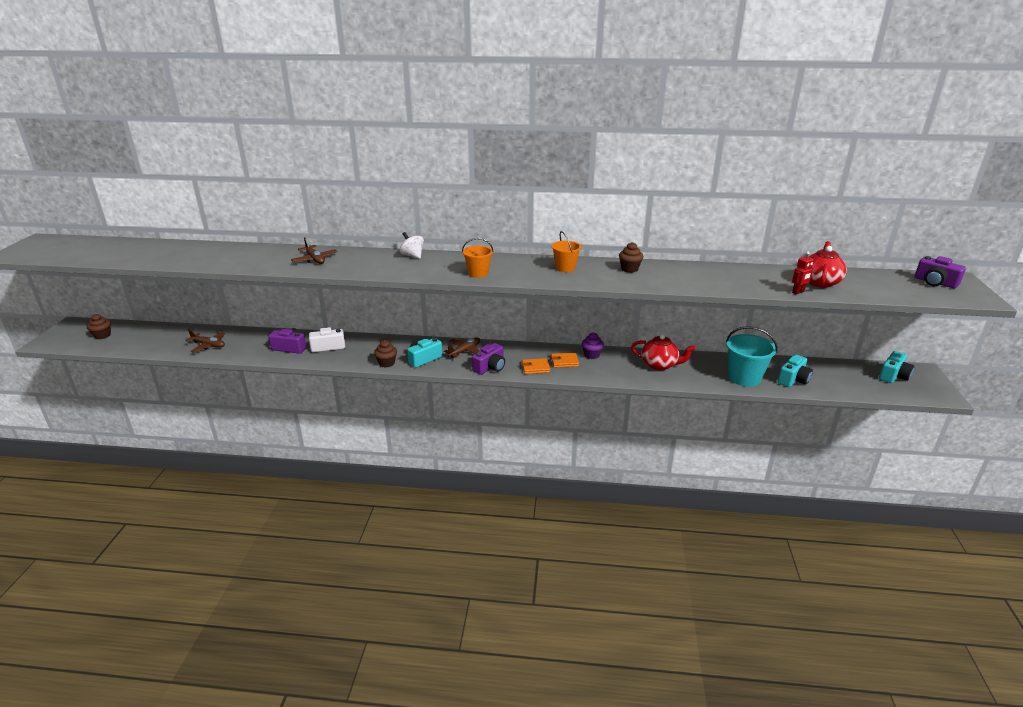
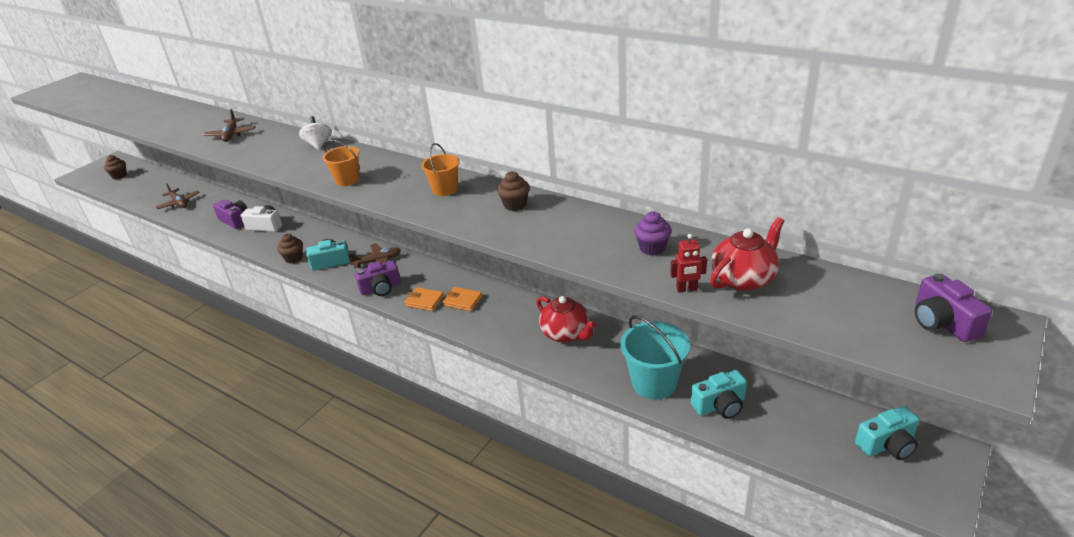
camera: 30 degrees right, 5 degrees up
(591, 355) = (501, 299): purple cupcake -> purple cupcake (652, 248)

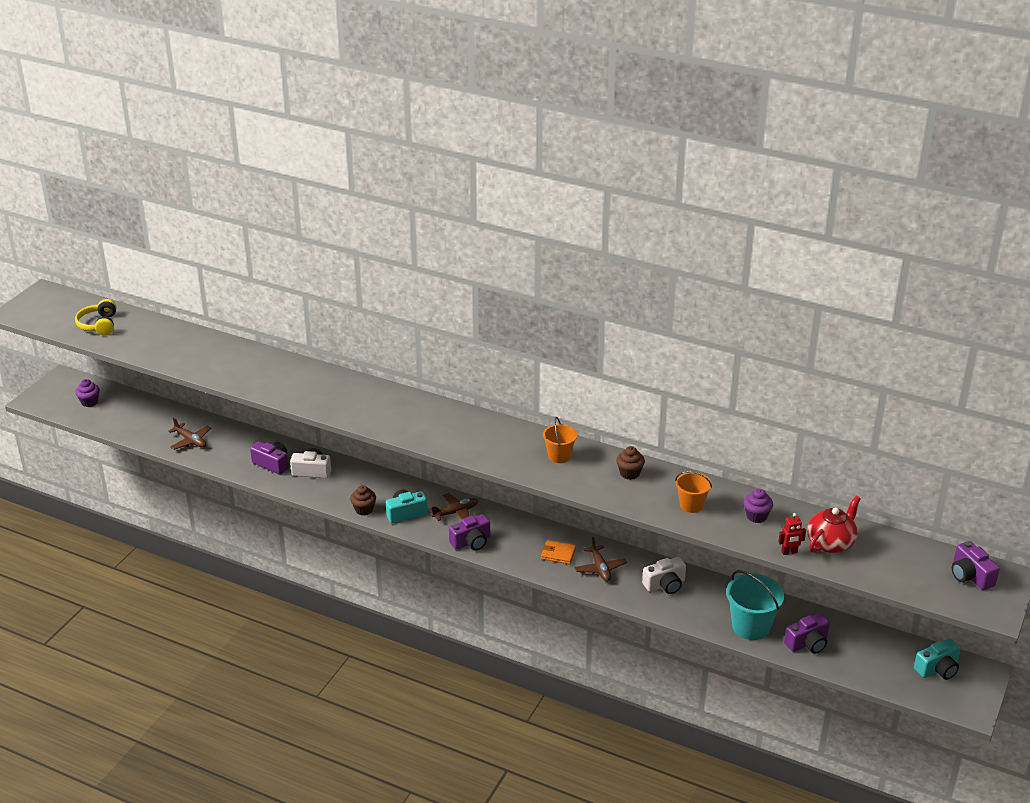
camera: 10 degrees left, 0 degrees up
(95, 99) = (99, 325): none -> yellow headphones
(119, 176) = (89, 402): brown cupcake -> purple cupcake
(231, 135) = (303, 384): brown plane -> brown plane (600, 568)
(318, 144) = (407, 399): white spinning top -> none
(347, 180) = (460, 444): orange bucket -> orange bucket (691, 505)
(424, 301) = (521, 554): orange wallet -> none
(566, 334) = (665, 584): red teapot -> white camera
(720, 405) = (807, 643): turquoise camera -> purple camera

